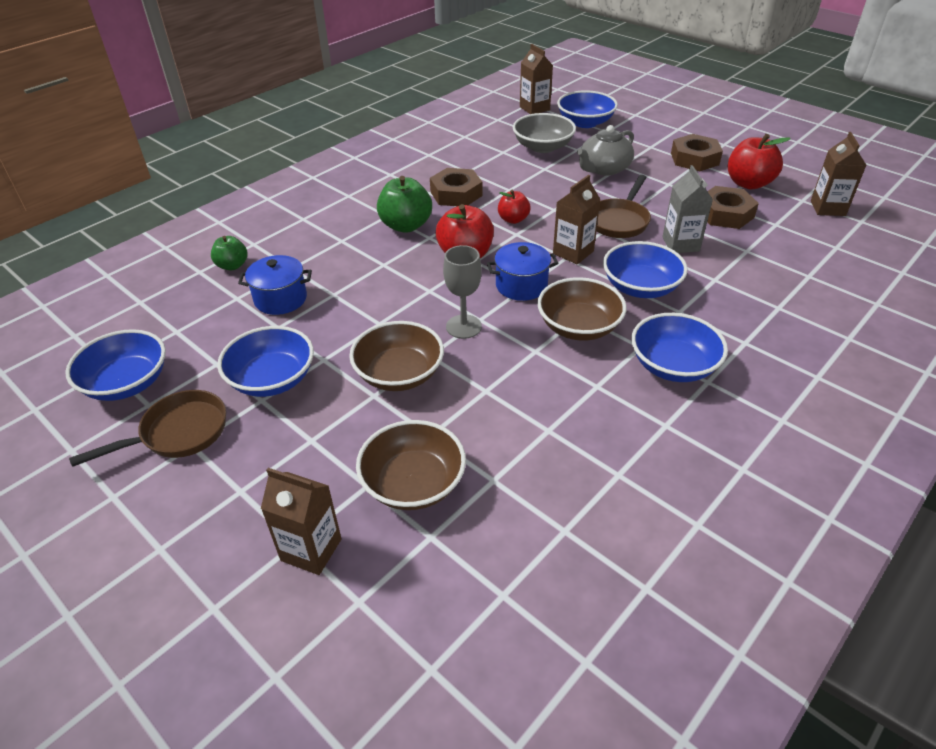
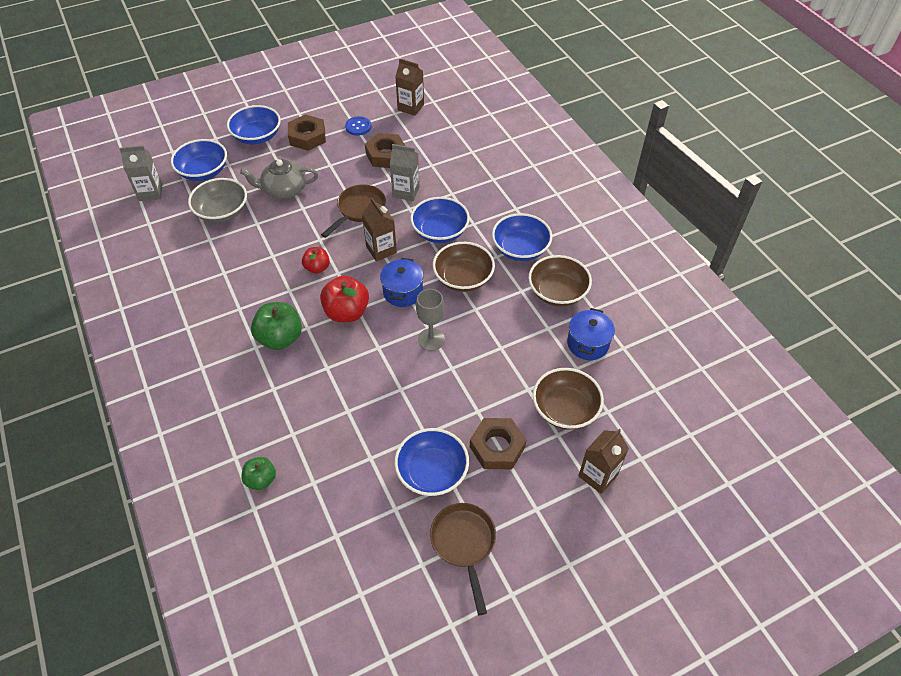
camera: 70 degrees left, 10 degrees up
(127, 383) = (388, 579): blue bowl -> blue bowl (257, 136)
(280, 299) = (333, 449): blue pot -> blue pot (587, 343)
(399, 374) = (463, 391): brown bowl -> brown bowl (557, 292)
(456, 194) = (254, 291): brown nut -> brown nut (497, 447)
(534, 108) = (150, 192): brown carton -> grey carton
(604, 169) = (284, 190): grey teapot -> grey teapot turned 105 degrees clockwise
(619, 221) = (359, 210): brown pan -> brown pan turned 105 degrees counterclockwise
(748, 183) = (358, 127): red apple -> blue button

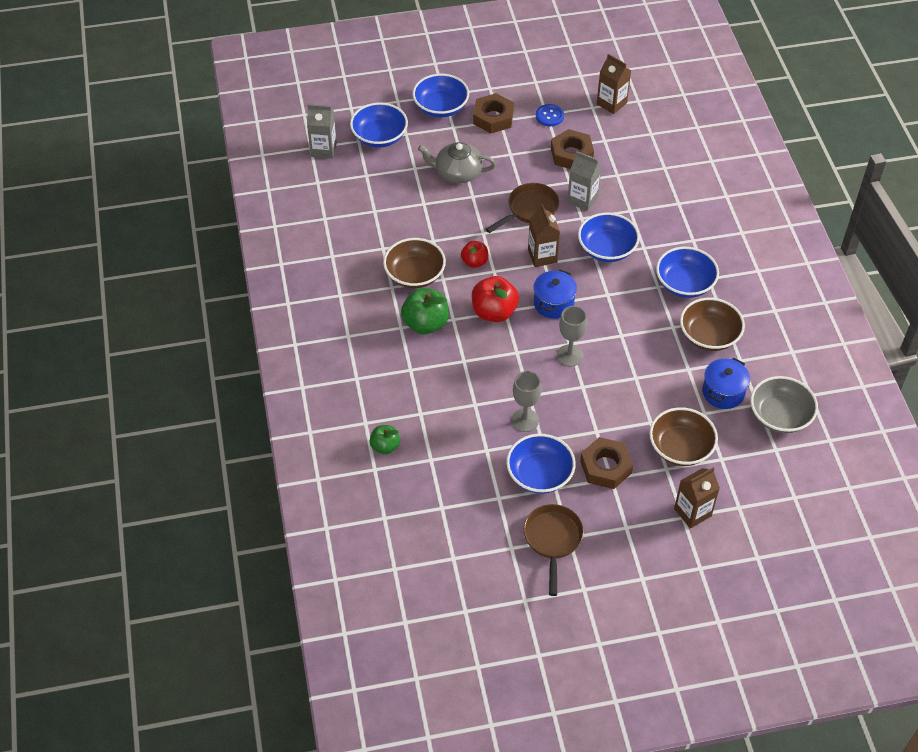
camera: 15 degrees right, 0 degrees up
(222, 212) = (391, 184): grey bowl -> grey bowl (780, 416)
(402, 416) = (525, 420): none -> grey goblet
(463, 278) = (617, 302): brown bowl -> brown bowl (415, 275)

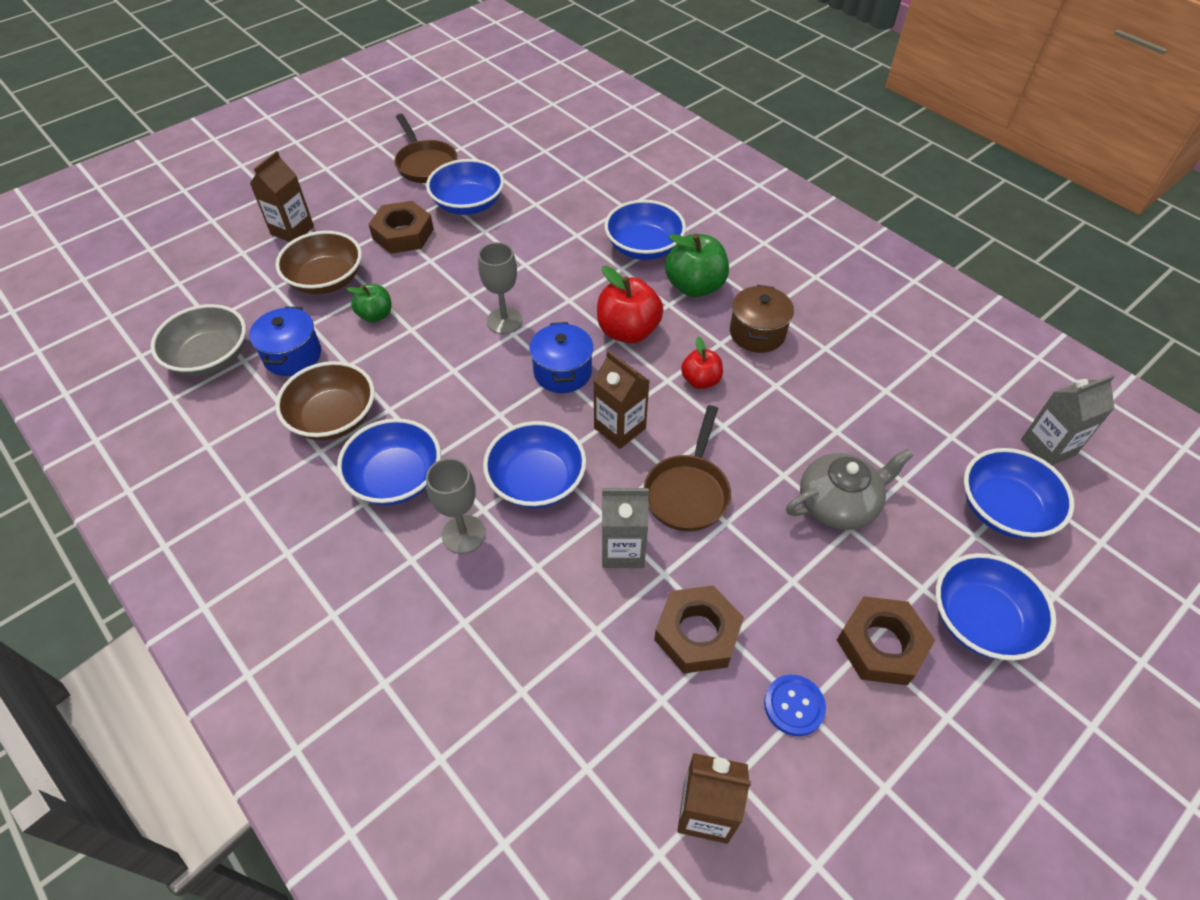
camera: 150 degrees right, 0 degrees up
(385, 446) = (635, 171): green apple -> green apple (375, 315)
(415, 275) = (757, 333): brown bowl -> brown pot
(435, 370) = (643, 247): none -> blue bowl
(525, 420) = (514, 241): grey goblet -> grey goblet (463, 534)

